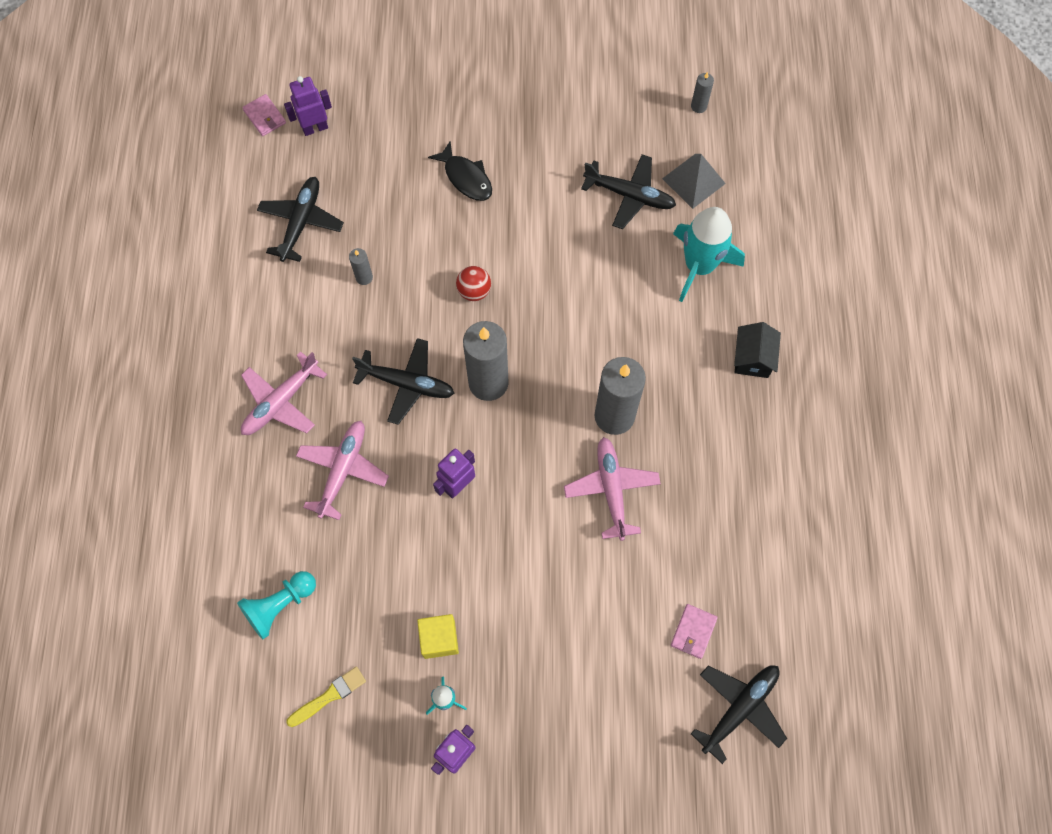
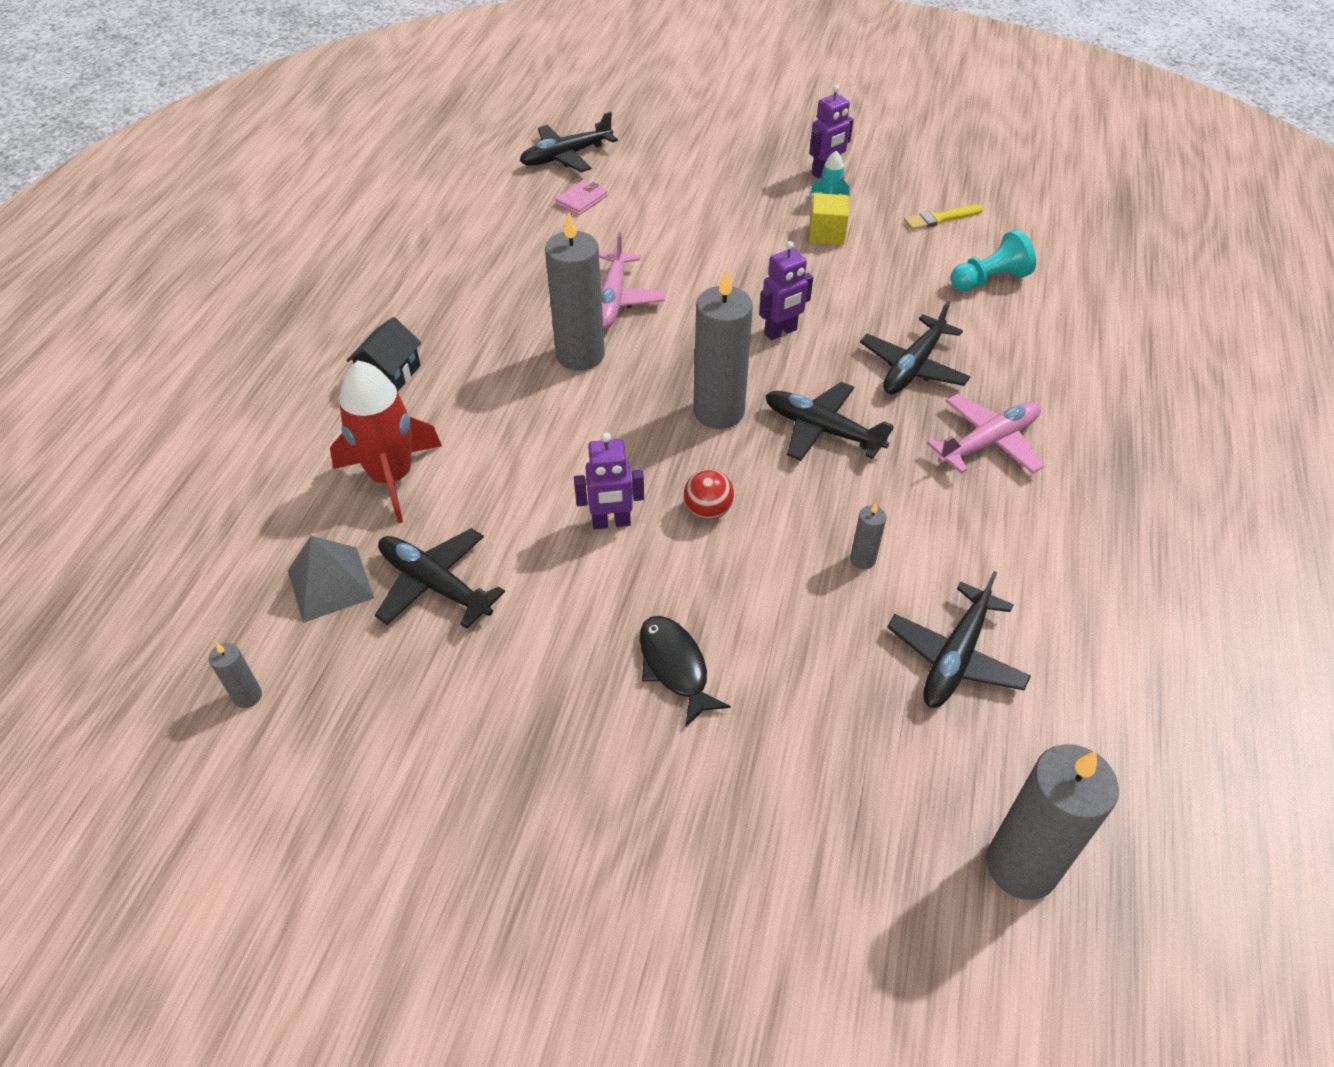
camera: 165 degrees left, 20 degrees down
(265, 117) = (1021, 866): pink wallet -> grey candle
(315, 128) = (924, 818): purple robot -> purple robot (611, 523)
(342, 471) = (913, 366): pink plane -> black plane
(699, 266) = (392, 477): turquoise rocket -> red rocket

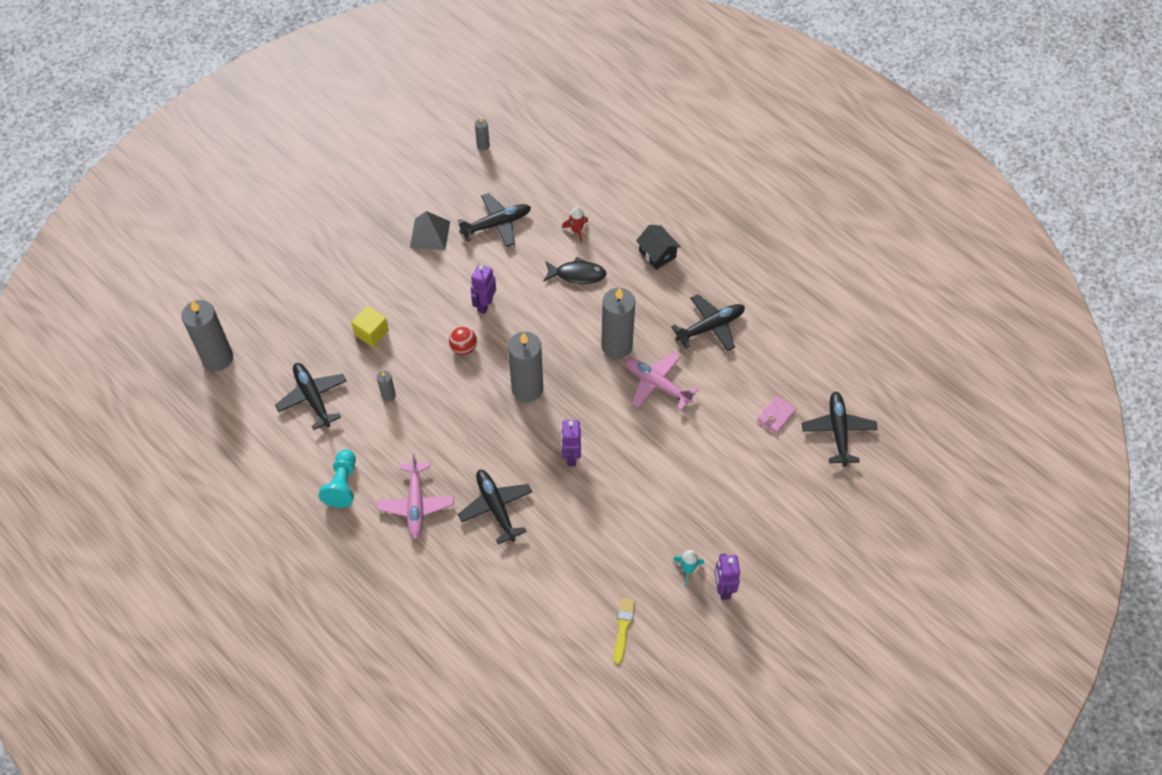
camera: 120 degrees right, 10 degrees up
(330, 583) = (524, 188): grey pyramid -> grey pyramid (430, 234)
(392, 477) = (577, 230): red rocket -> red rocket, size x0.46
(581, 200) = (776, 416): pink wallet -> pink wallet turned 60 degrees clockwise
(675, 667) = (388, 291): black fish -> black fish (577, 274)
(822, 430) = (480, 430): black plane -> black plane (710, 327)
(826, 234) = (650, 542): yellow cube -> yellow cube (371, 333)
(989, 280) = (541, 610): turquoise pawn -> turquoise pawn (342, 484)

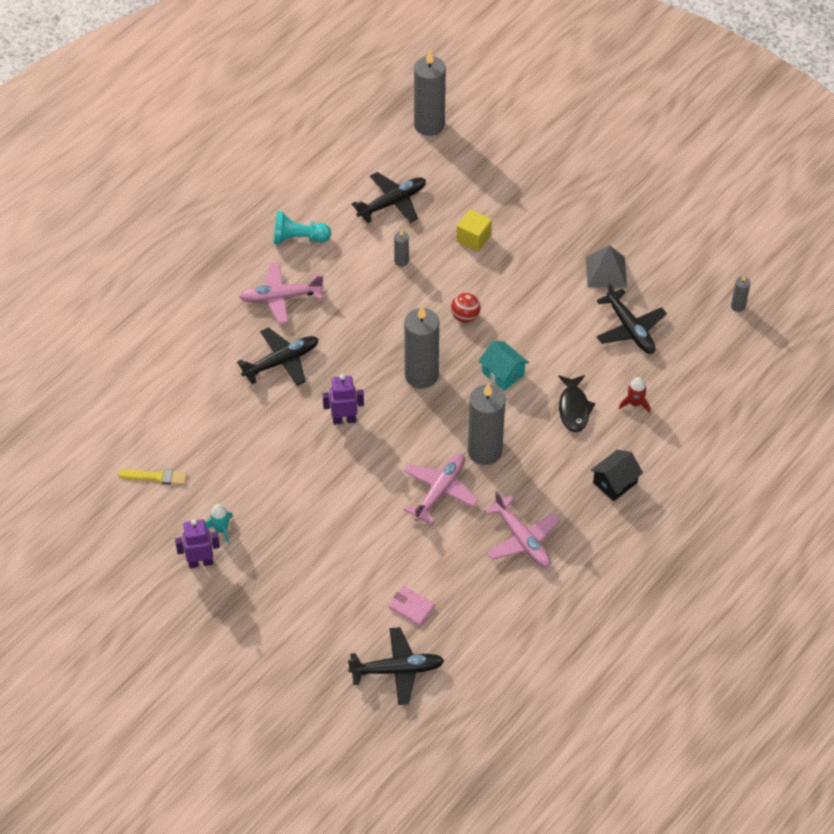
camera: 85 degrees right, 5 degrees down
(485, 305) = (521, 329): purple robot -> none
(533, 324) = (503, 373): none -> turquoise house
(710, 327) = (521, 539): black plane -> pink plane

